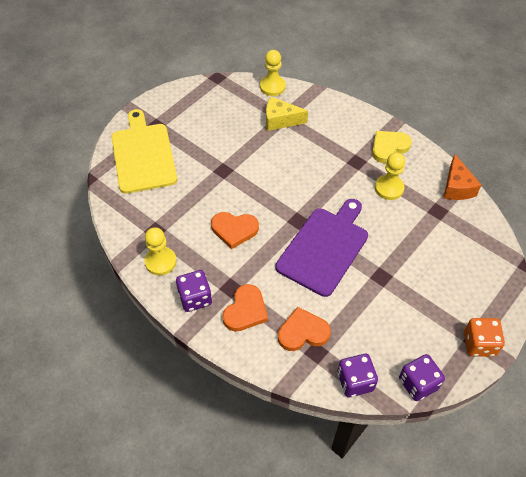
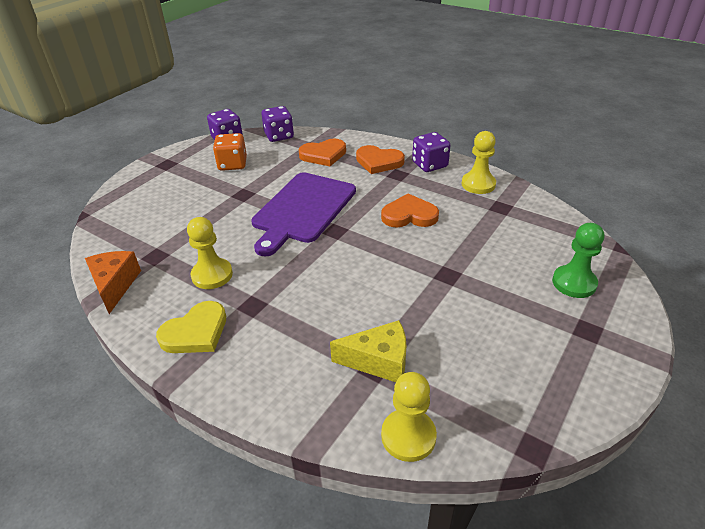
camera: 175 degrees right, 15 degrees down
(143, 155) = (574, 283): yellow cutting board -> green pawn
(245, 310) = (378, 162): orange heart -> orange heart turned 90 degrees counterclockwise
(479, 344) = (164, 162): orange dice -> orange dice (232, 164)

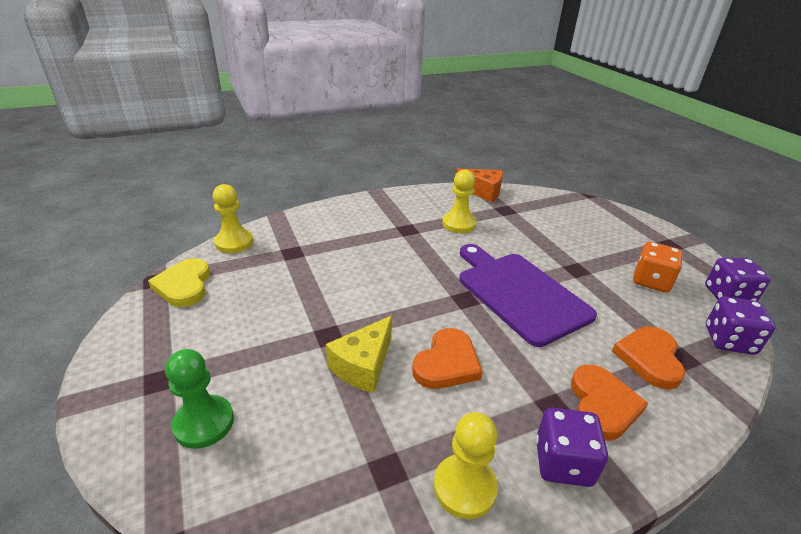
camera: 120 degrees right, 5 degrees down
(196, 332) = (405, 205): yellow heart -> yellow heart (184, 285)
(378, 162) = (602, 405): orange heart -> orange heart turned 135 degrees clockwise
(379, 361) = (294, 256): yellow cheese -> yellow cheese (363, 365)

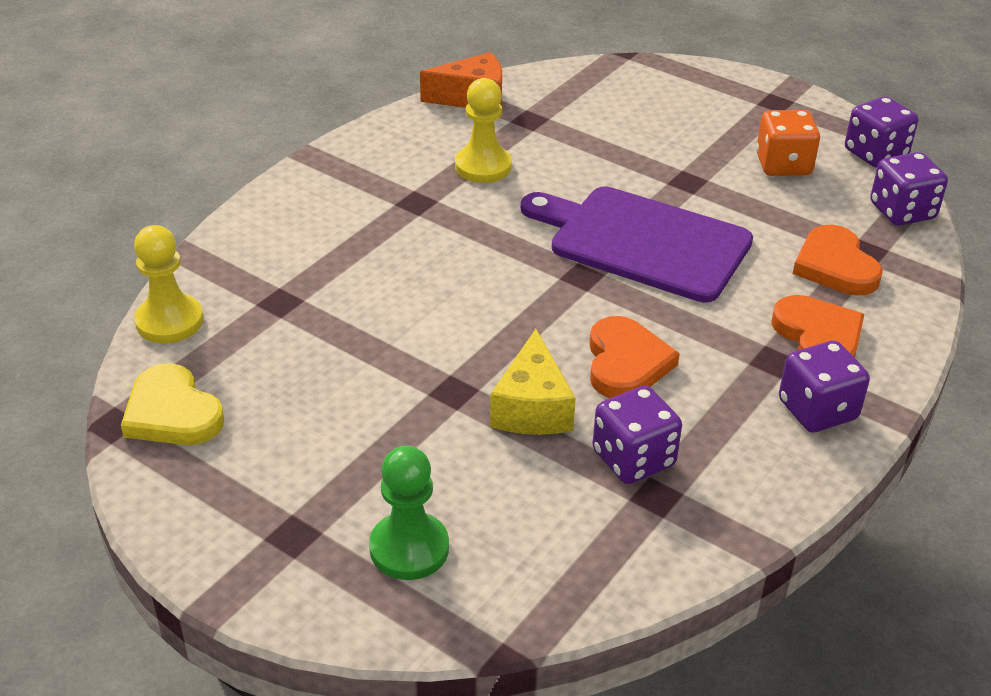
camera: 30 degrees left, 5 degrees up
(395, 432) = (633, 459): none -> purple dice
(464, 487) = (743, 475): yellow pawn -> none

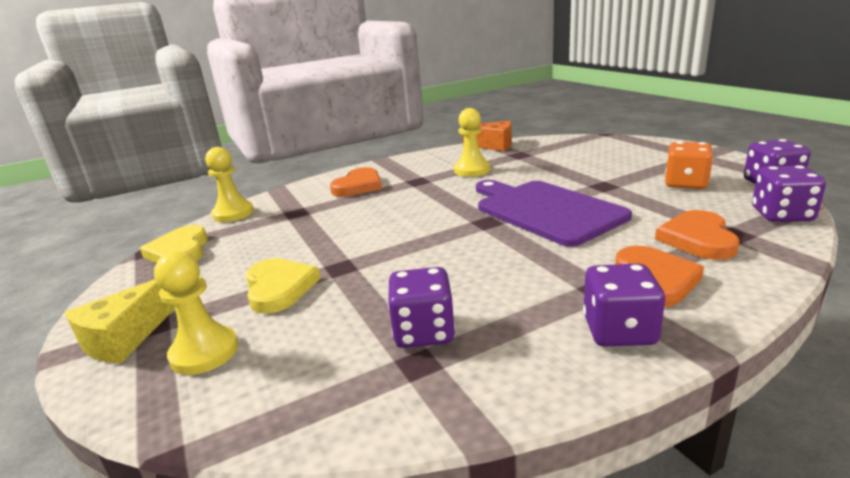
camera: 30 degrees right, 15 degrees down
(404, 441) = (279, 288): none -> yellow heart
(409, 548) = (204, 352): green pawn -> yellow pawn
(532, 407) = (381, 285): yellow cheese -> yellow cheese (124, 338)
(626, 363) = (474, 271): orange heart -> orange heart (358, 186)

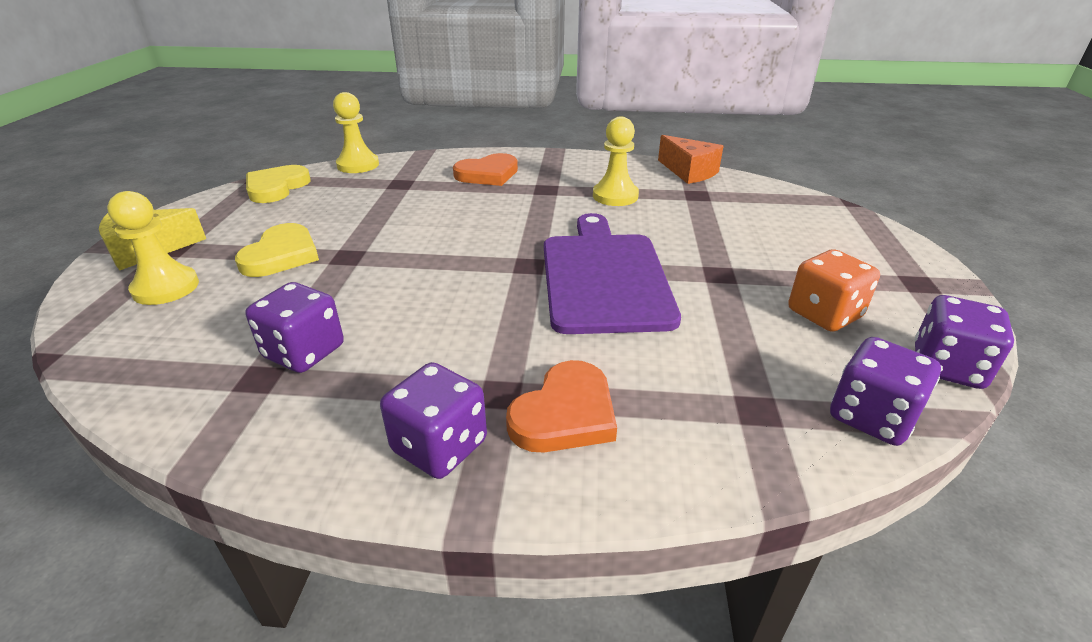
camera: 30 degrees right, 10 degrees up
(698, 239) = (701, 392): orange heart -> none

